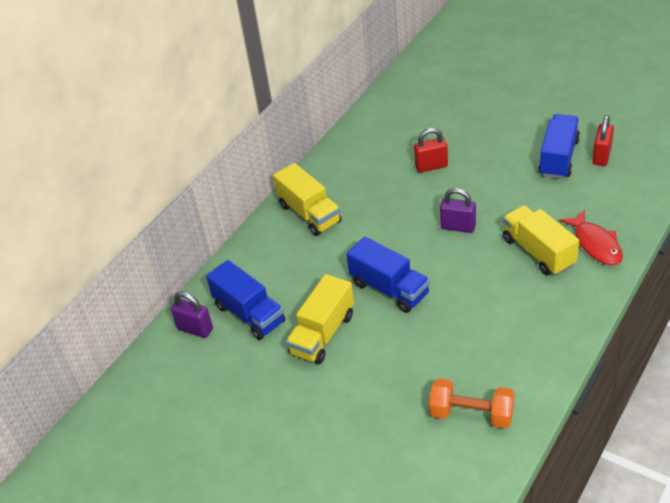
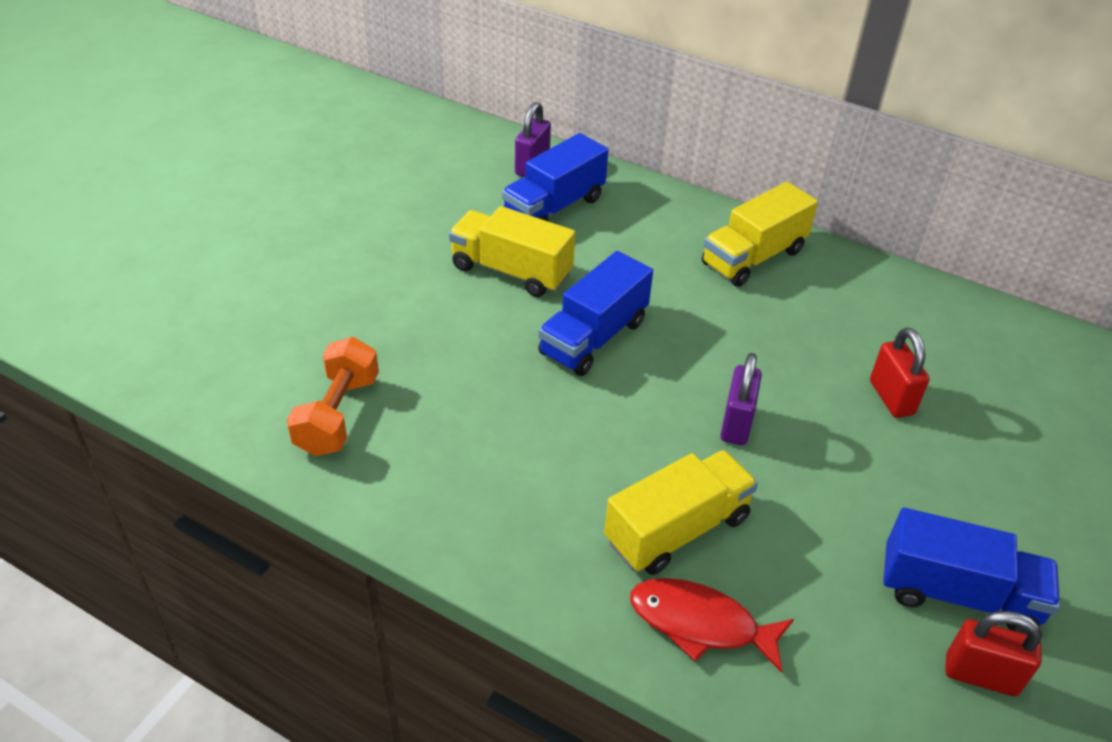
camera: 80 degrees right, 0 degrees up
(595, 244) = (700, 623): red fish -> red fish turned 45 degrees clockwise

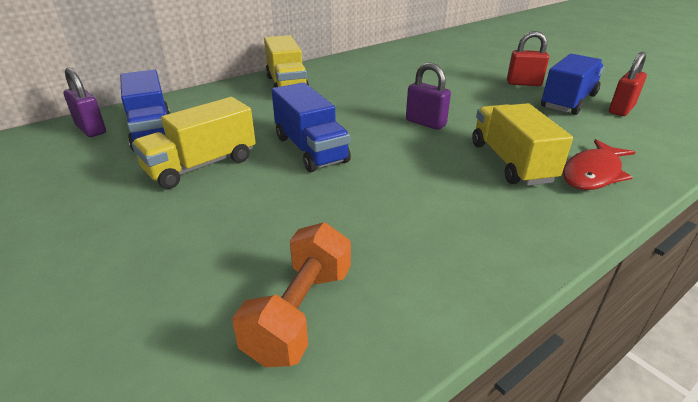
camera: 65 degrees left, 10 degrees down
(337, 415) = (300, 313): orange dumbbell -> orange dumbbell turned 75 degrees clockwise
(891, 398) = (427, 82): red padlock -> red padlock (523, 83)

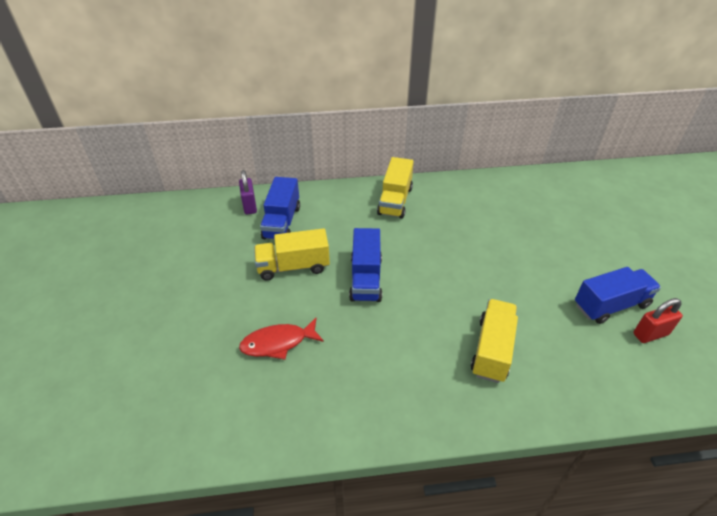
camera: 30 degrees right, 10 degrees up
(300, 313) = (280, 399): orange dumbbell -> none
(425, 123) = (465, 283): purple padlock -> none
(523, 83) = (593, 267): red padlock -> none
(593, 173) = (544, 387): red fish -> red fish (278, 343)

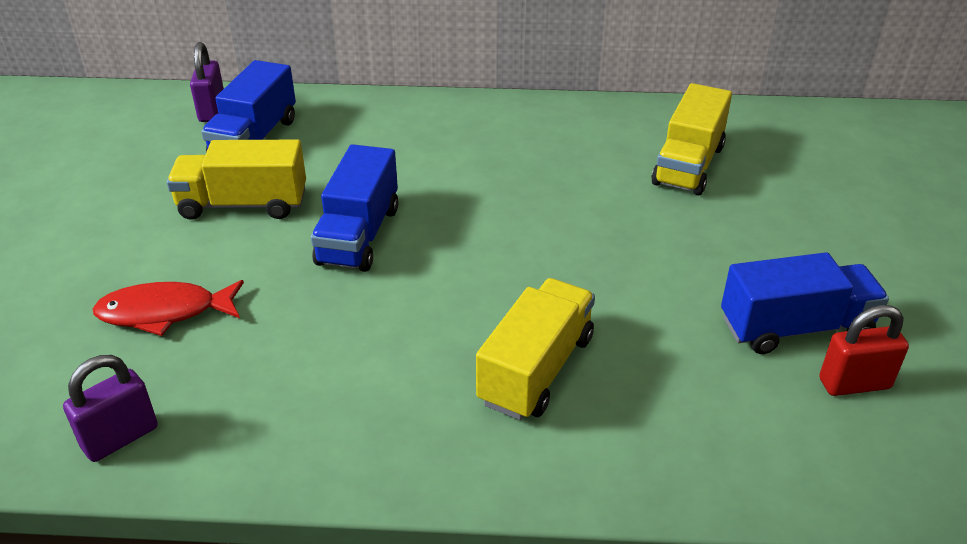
camera: 10 degrees right, 5 degrees down
(287, 427) = (120, 437): none -> purple padlock
(395, 201) = (464, 126): yellow truck -> yellow truck (688, 165)

